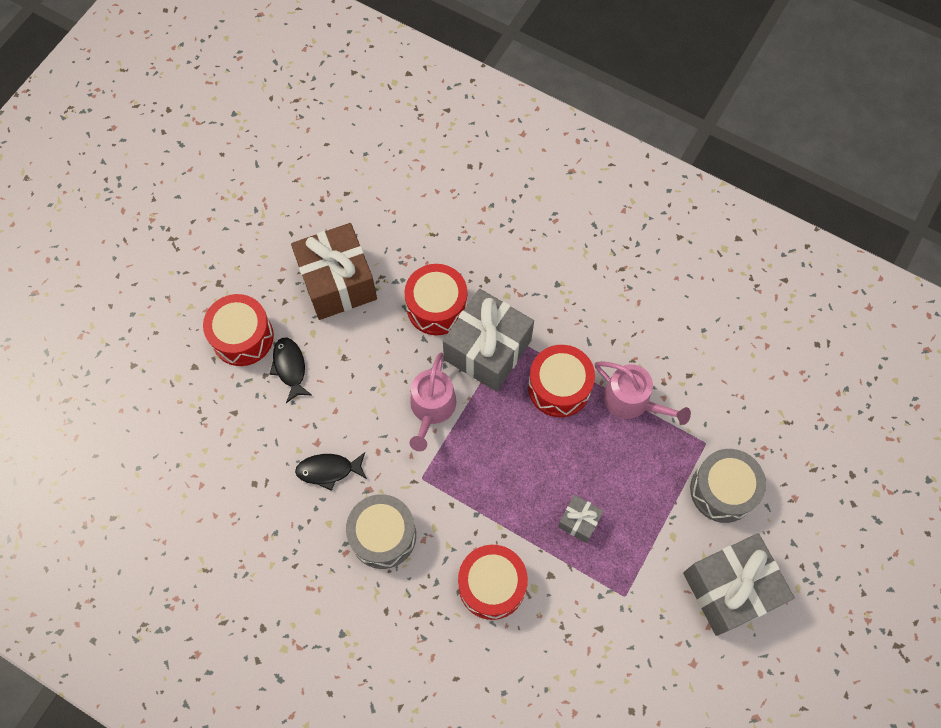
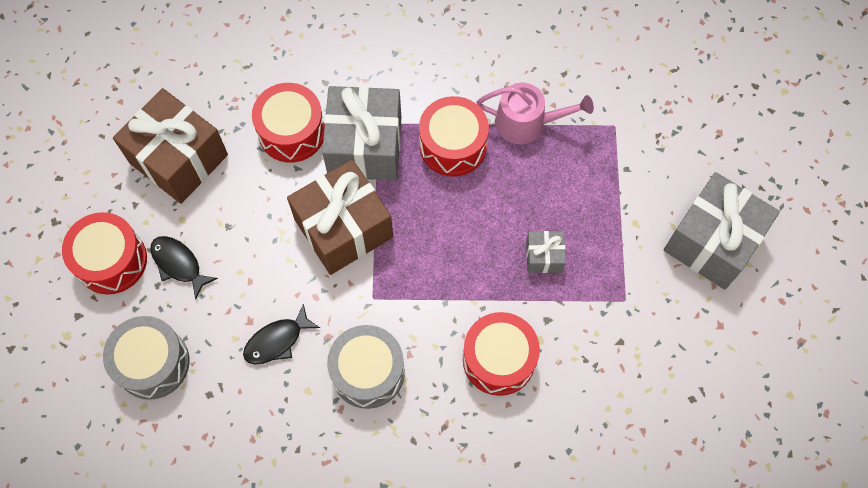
camera: 30 degrees left, 0 degrees up
(431, 408) = (343, 228): pink watering can -> brown gift
(722, 490) = (654, 159): grey drum -> grey drum (153, 363)

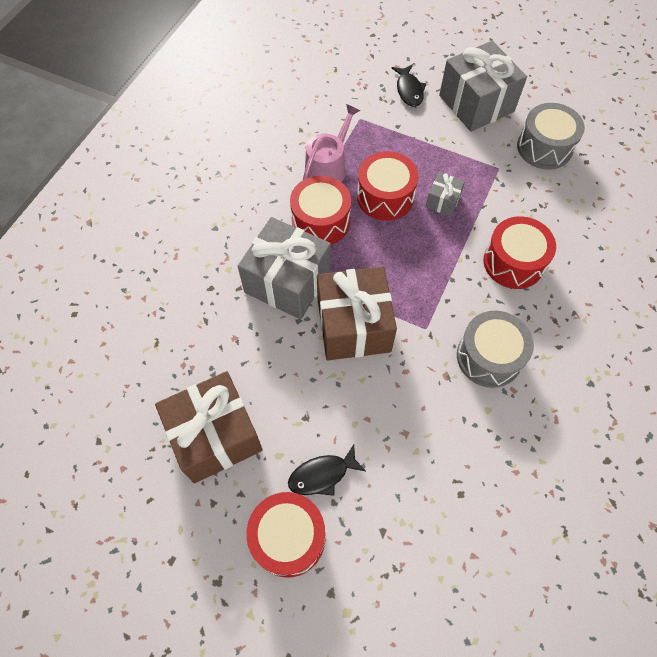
camera: 65 degrees left, 5 degrees down
(153, 363) = (410, 535): grey drum -> grey drum (544, 148)
(277, 341) = (433, 417): black fish -> black fish (409, 90)
(292, 132) = (242, 331): red drum -> red drum (385, 197)

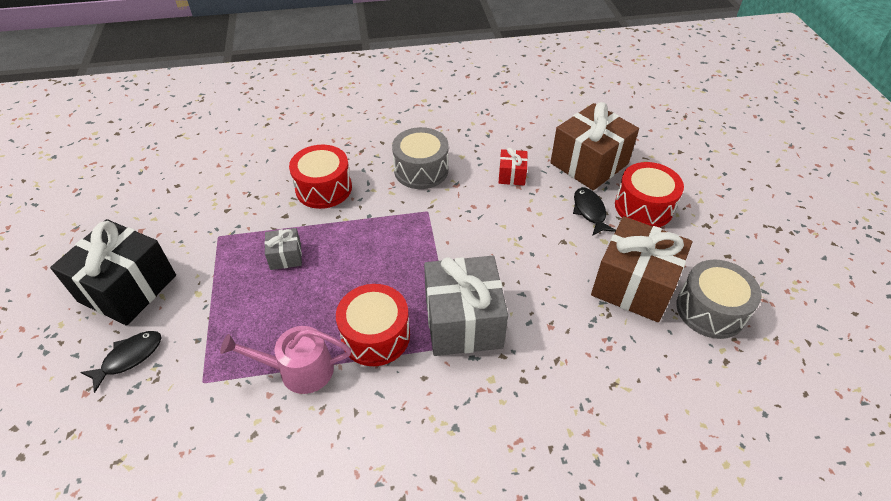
camera: 125 degrees left, 15 degrees down
(322, 475) = (590, 211): black fish -> black fish turned 135 degrees counterclockwise
(353, 326) = (464, 253): brown gift -> brown gift (589, 164)
(385, 197) = (308, 301): red drum -> none
(425, 438) = (512, 175): none -> red gift
(476, 103) = (128, 288): grey gift -> black gift
(544, 148) = (172, 216): grey drum -> grey drum (710, 310)

